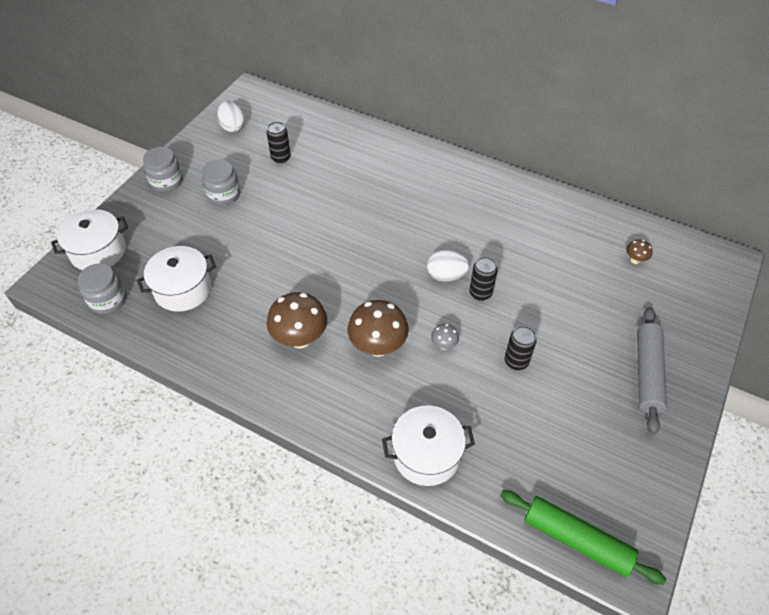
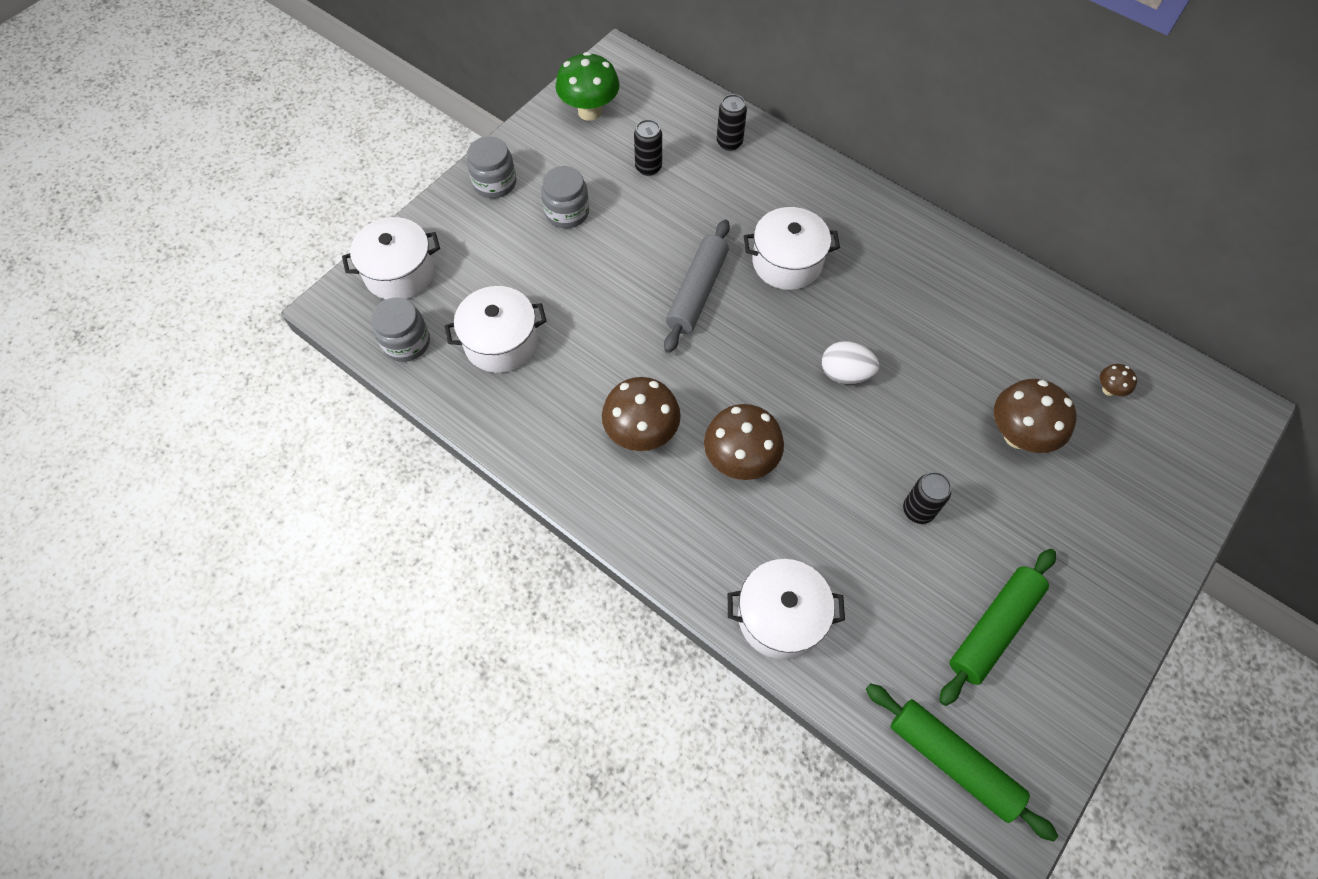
camera: 10 degrees right, 10 degrees up
(233, 127) = (589, 111): white egg -> green mushroom
(391, 207) = (787, 262): none -> white pot
(443, 345) = (826, 472): grey mushroom -> none
(480, 293) = (887, 406): black can -> black can (729, 142)
(578, 299) = (1018, 436): none -> brown mushroom
(588, 436) = (993, 628): none -> green rolling pin
(647, 373) = (1091, 555): grey rolling pin -> grey rolling pin (697, 292)

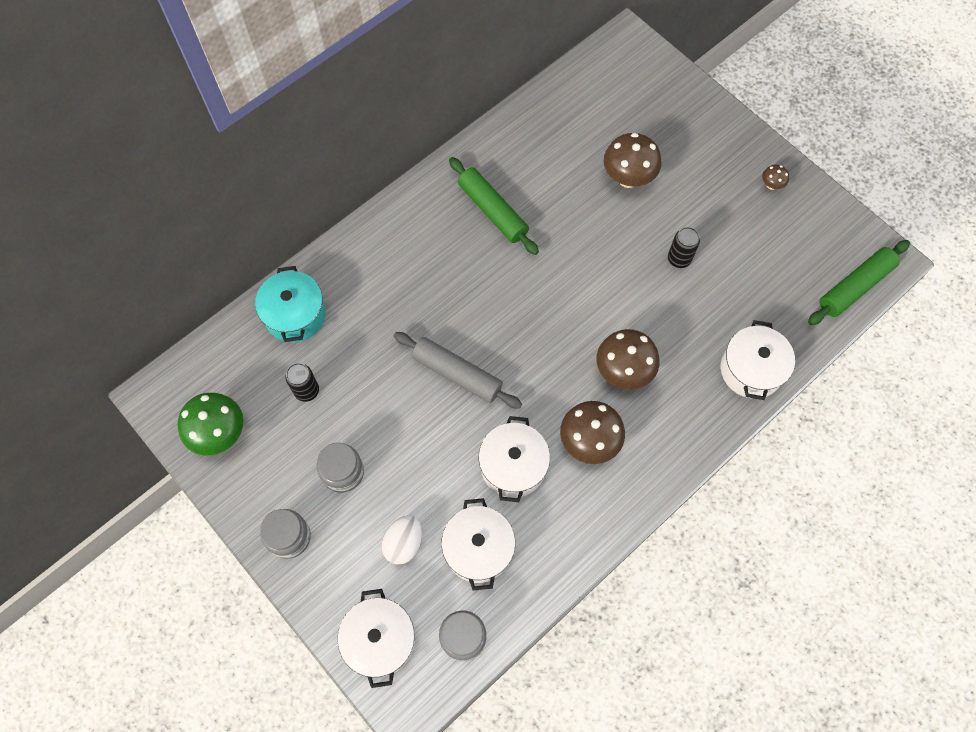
camera: 80 degrees left, 5 degrees up
(729, 142) = (295, 315): black can -> turquoise pot
(787, 262) = (441, 296): white pot -> white pot (513, 466)
(845, 374) = (557, 279): white egg -> white egg (404, 543)
(993, 628) = (769, 237): green rolling pin -> green rolling pin (493, 211)
(1108, 390) = (599, 110): brown mushroom -> brown mushroom (771, 185)

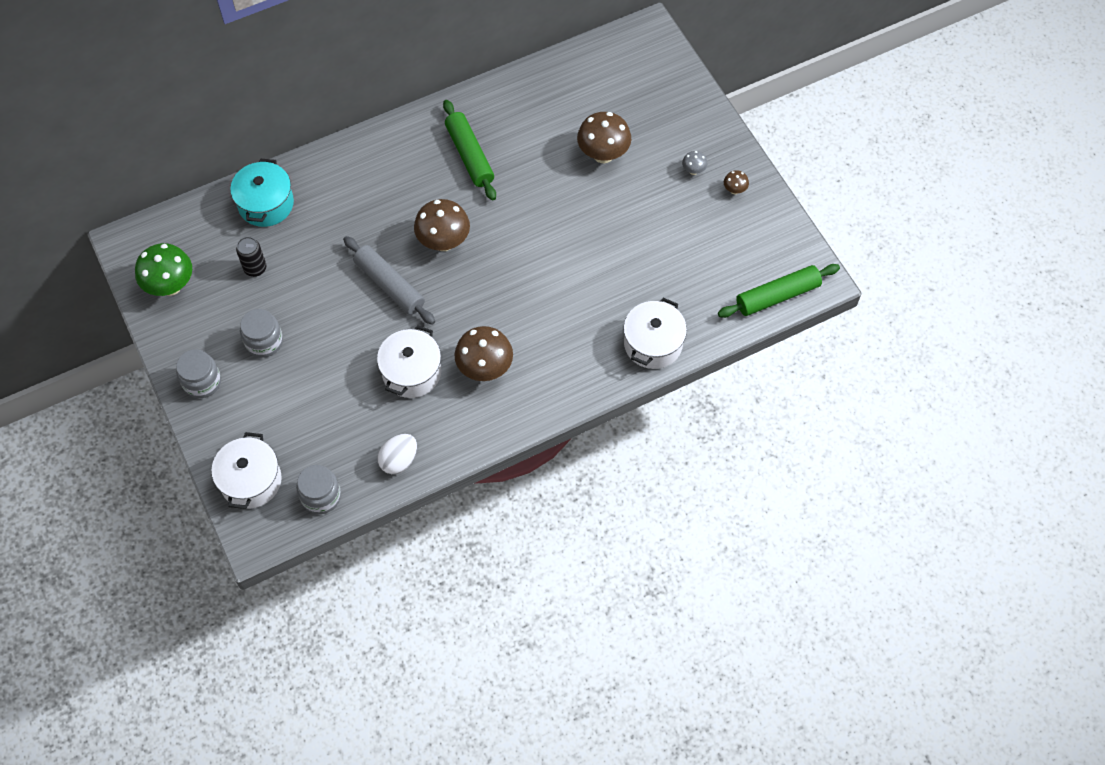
camera: 15 degrees right, 5 degrees down
(404, 543) = (296, 410): white egg -> white egg (399, 460)
(478, 549) = (358, 431): white pot -> none
(623, 372) = (537, 318): brown mushroom -> brown mushroom (443, 242)
(679, 259) = (623, 235): black can -> none
(723, 174) = (693, 170): none -> grey mushroom

